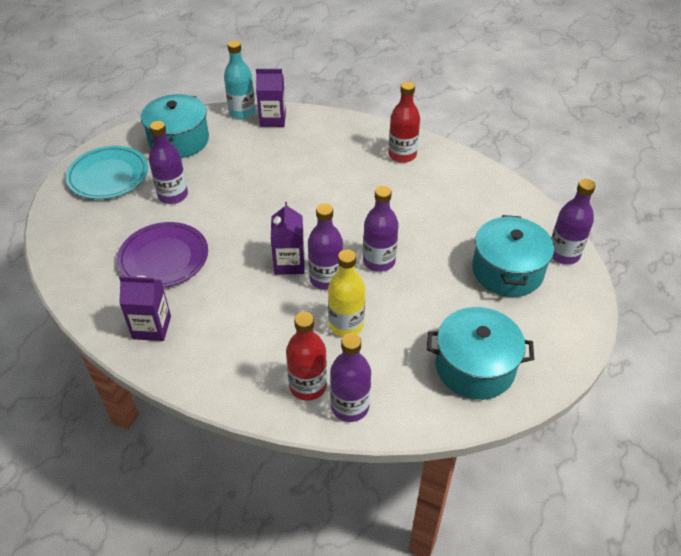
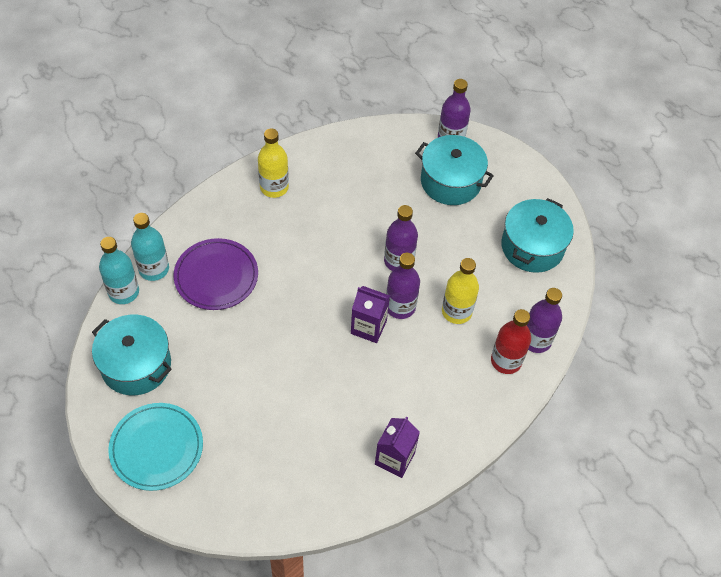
camera: 70 degrees left, 10 degrees up
(164, 258) = (311, 426): purple plate -> purple plate (216, 276)
(173, 195) = (224, 394): purple bottle -> none
(273, 119) = (154, 269): purple carton -> turquoise bottle
(402, 155) = (274, 187): red bottle -> yellow bottle

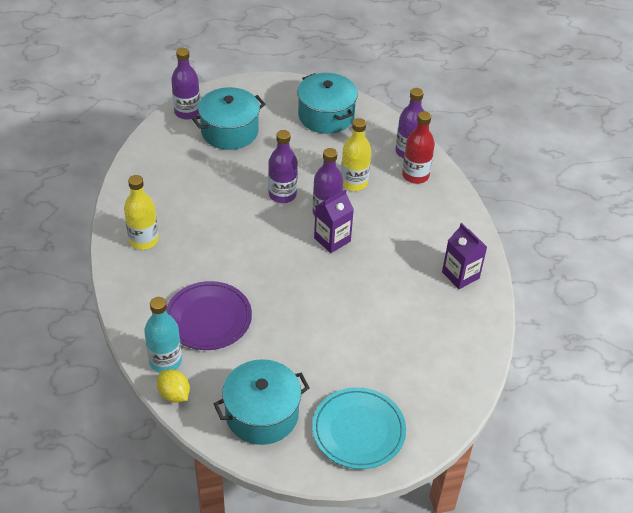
camera: 60 degrees left, 10 degrees down
(124, 292) = (174, 394): turquoise bottle -> yellow lemon

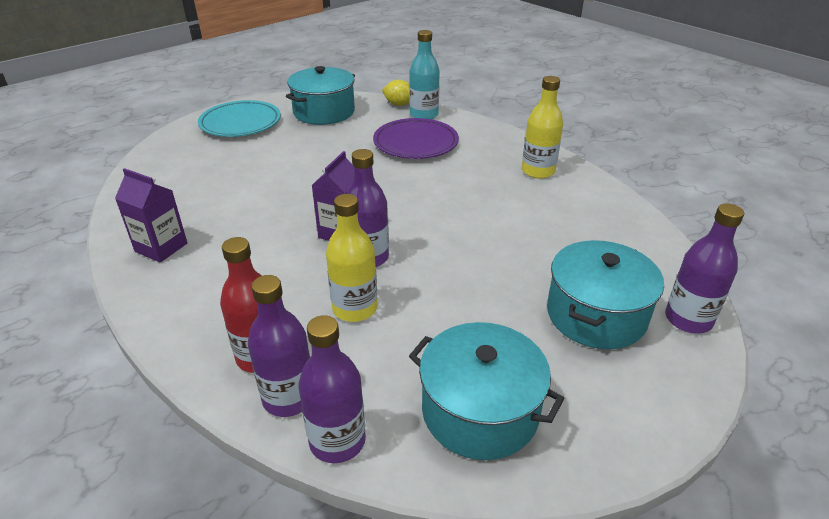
camera: 155 degrees right, 10 degrees down
(282, 195) = (440, 258): purple bottle -> purple bottle (337, 441)

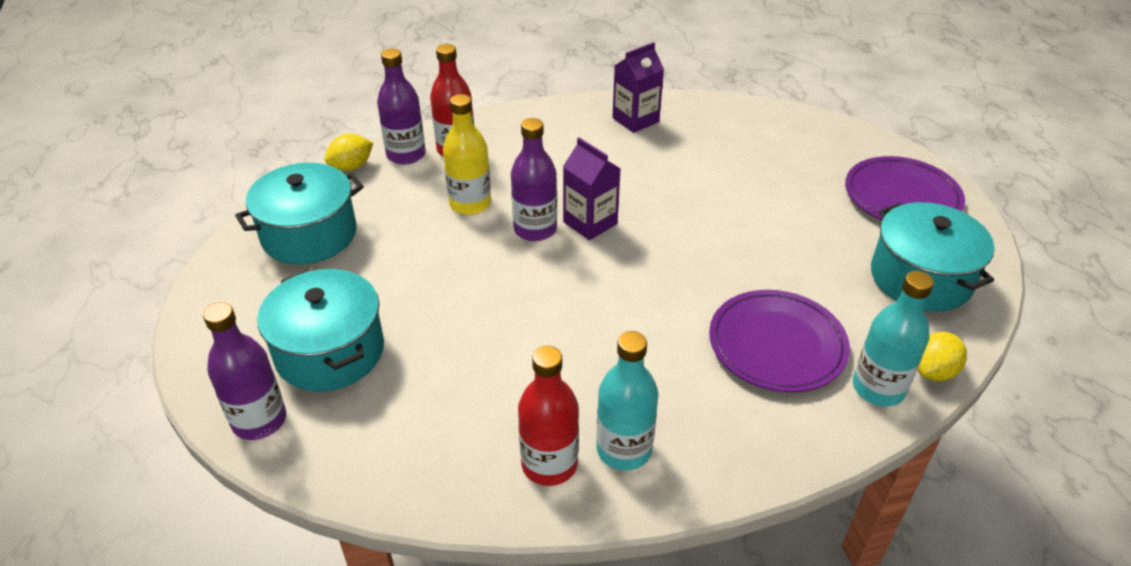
camera: 115 degrees right, 5 degrees up
(240, 123) = (902, 197): turquoise plate -> purple plate
(337, 441) = (351, 167): purple bottle -> yellow lemon
(538, 171) = (624, 449): yellow bottle -> turquoise bottle
(573, 190) = (549, 464): none -> red bottle

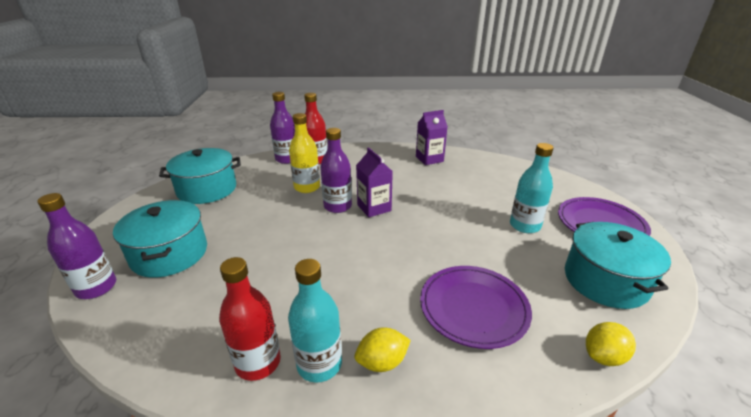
camera: 15 degrees right, 10 degrees down
(351, 167) = (254, 161): yellow lemon -> yellow lemon (382, 362)
(878, 388) = (549, 360): turquoise bottle -> turquoise bottle (525, 225)

